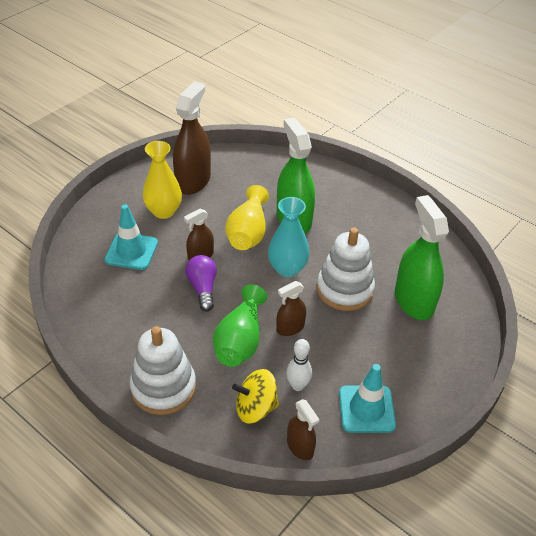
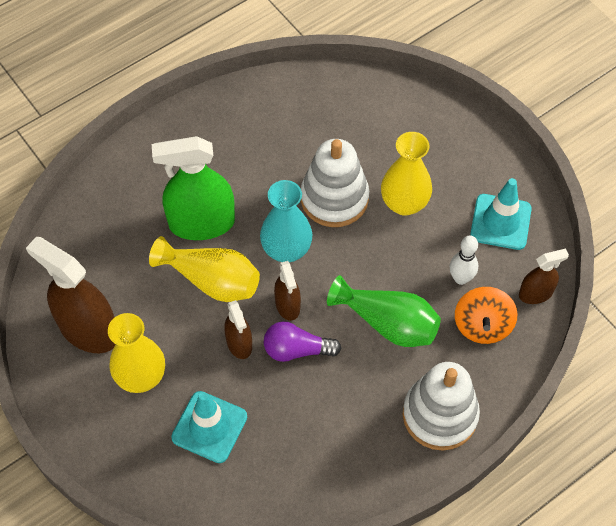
camera: 75 degrees left, 15 degrees up
(255, 408) = (482, 325): yellow spinning top -> orange spinning top
(290, 328) = (379, 267): brown spray bottle -> brown spray bottle (287, 305)
(358, 335) = (404, 203): none -> yellow vase
(413, 301) = (366, 136): green spray bottle -> none

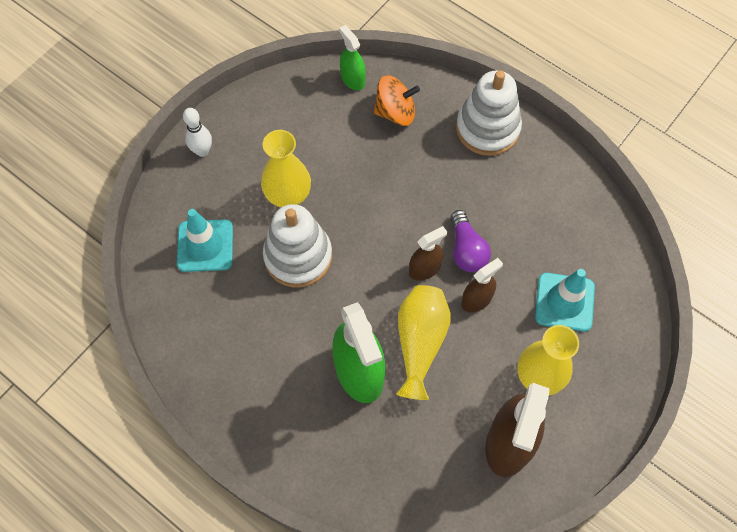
camera: 105 degrees left, 5 degrees up
(286, 250) = (367, 285): turquoise vase -> none
(388, 323) = (416, 183): green vase -> none
(460, 278) = (354, 136): white bowling pin -> white bowling pin (202, 151)
(500, 222) = (288, 115): turquoise traffic cone -> turquoise traffic cone (205, 246)
(535, 293) = (352, 79): brown spray bottle -> green spray bottle

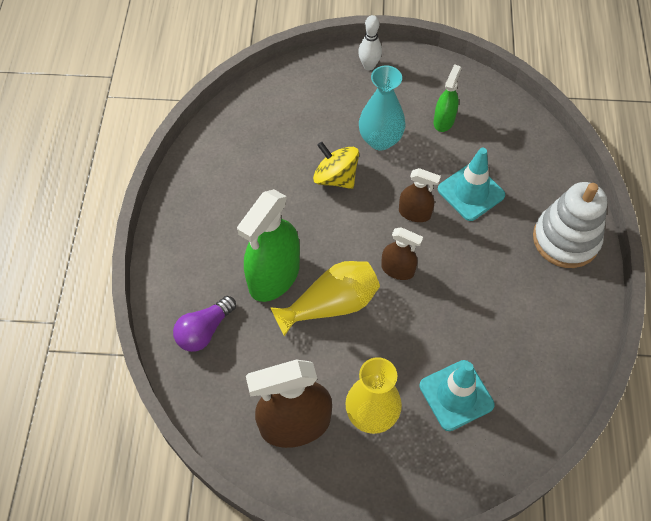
camera: 55 degrees right, 5 degrees down
(205, 246) = (296, 115): turquoise traffic cone -> turquoise traffic cone (471, 192)
(288, 195) = (380, 140): yellow vase -> turquoise vase
(298, 256) = (336, 177): white stacking toy -> yellow spinning top
(352, 79) = (518, 119): green spray bottle -> green spray bottle (444, 121)
(395, 112) = (517, 165): orange spinning top -> none
(466, 250) = (440, 290): purple light bulb -> purple light bulb (204, 330)
(476, 300) = (402, 324): brown spray bottle -> brown spray bottle (414, 213)

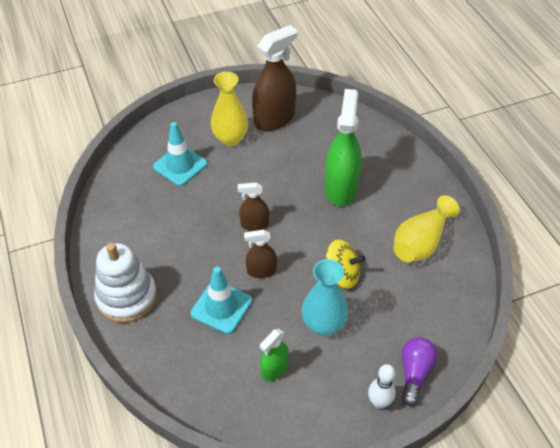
camera: 155 degrees right, 10 degrees down
(204, 330) = (363, 143): purple light bulb -> purple light bulb (414, 373)
(331, 305) = (290, 185): yellow vase -> yellow vase (421, 242)
(444, 121) = (274, 369): green spray bottle -> green spray bottle turned 45 degrees clockwise

